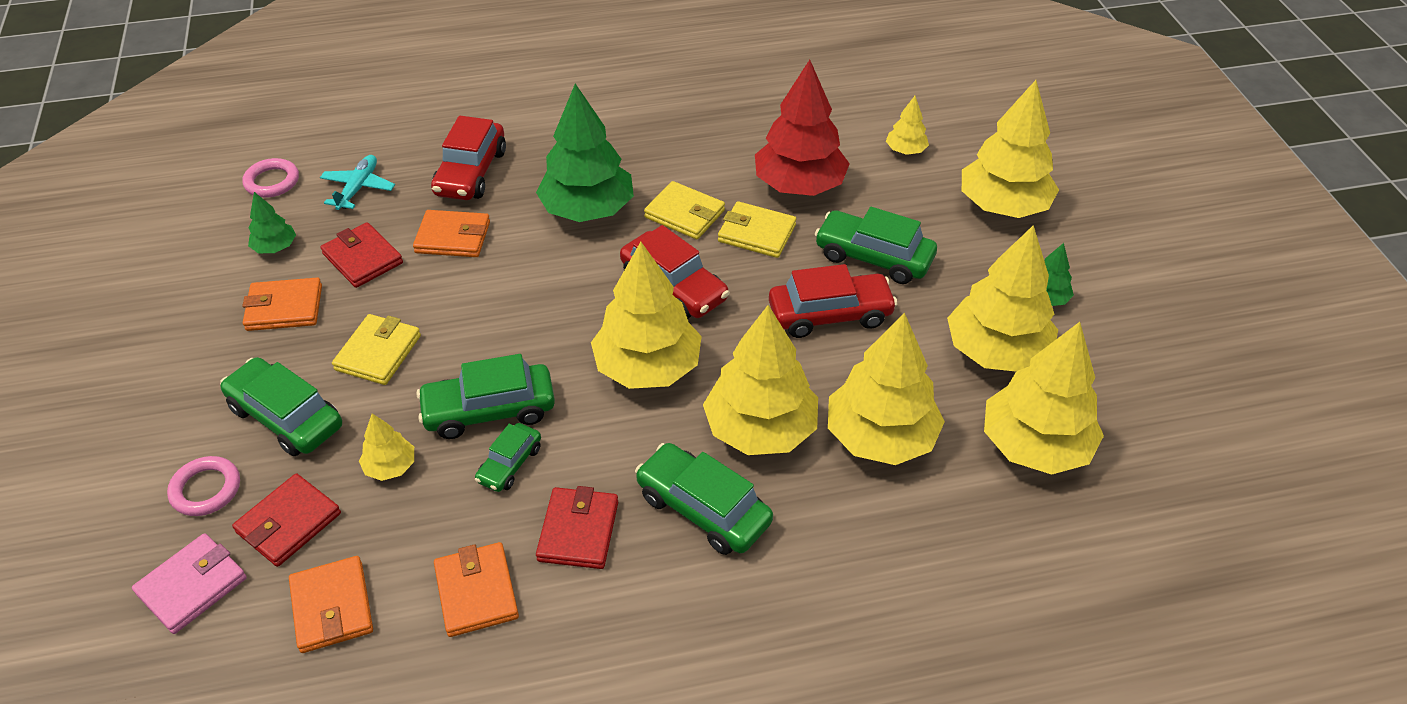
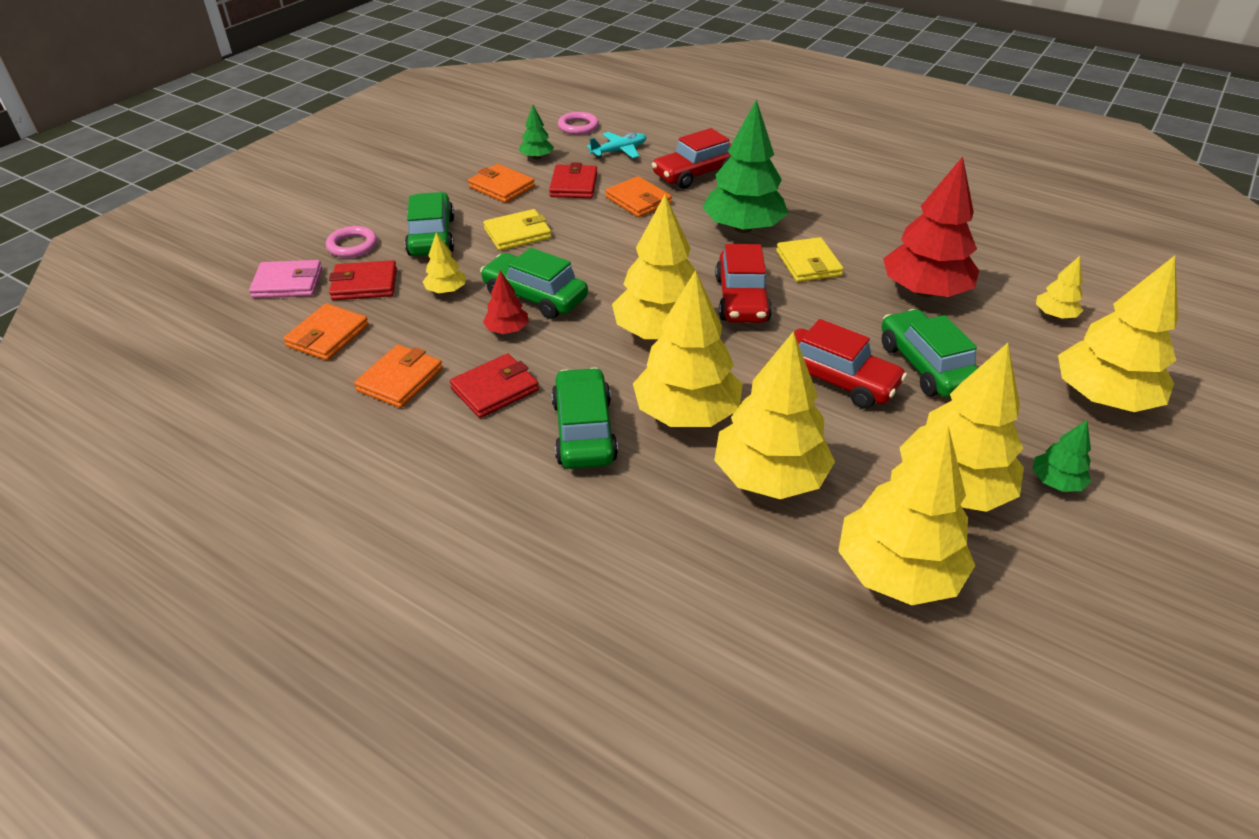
camera: 45 degrees right, 5 degrees down
(510, 464) = (507, 330): green car -> red tree
(756, 233) = (847, 302): yellow wallet -> none

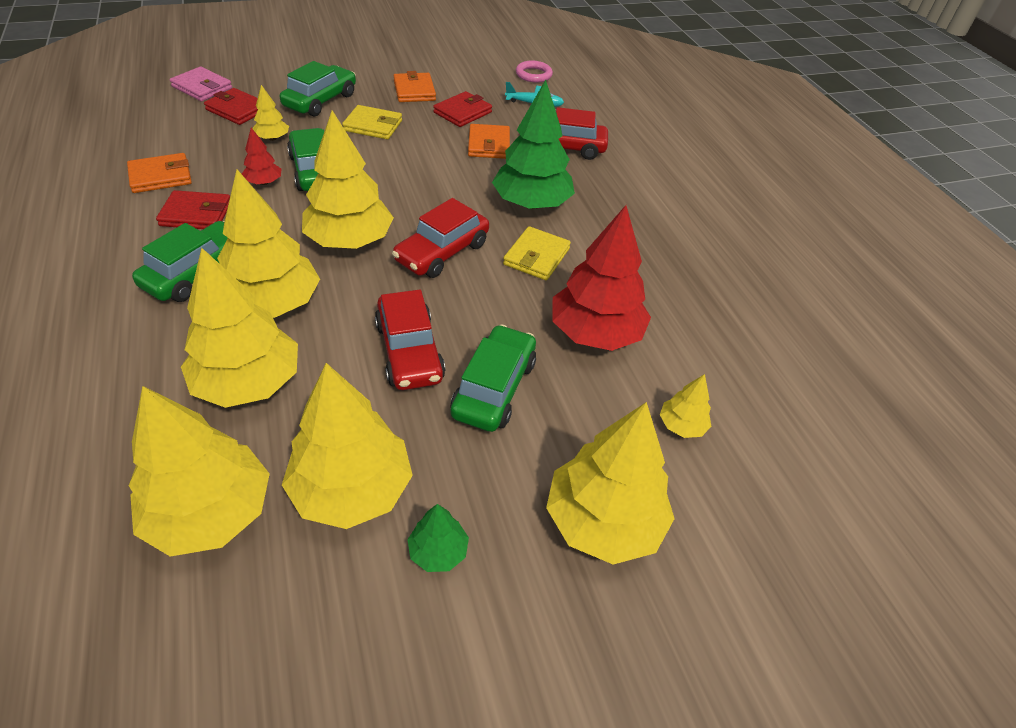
camera: 35 degrees right, 5 degrees up
(328, 336) = (170, 129): orange wallet -> none
(352, 246) = (269, 83): pink ring -> none
(537, 157) = (470, 82): green tree -> none

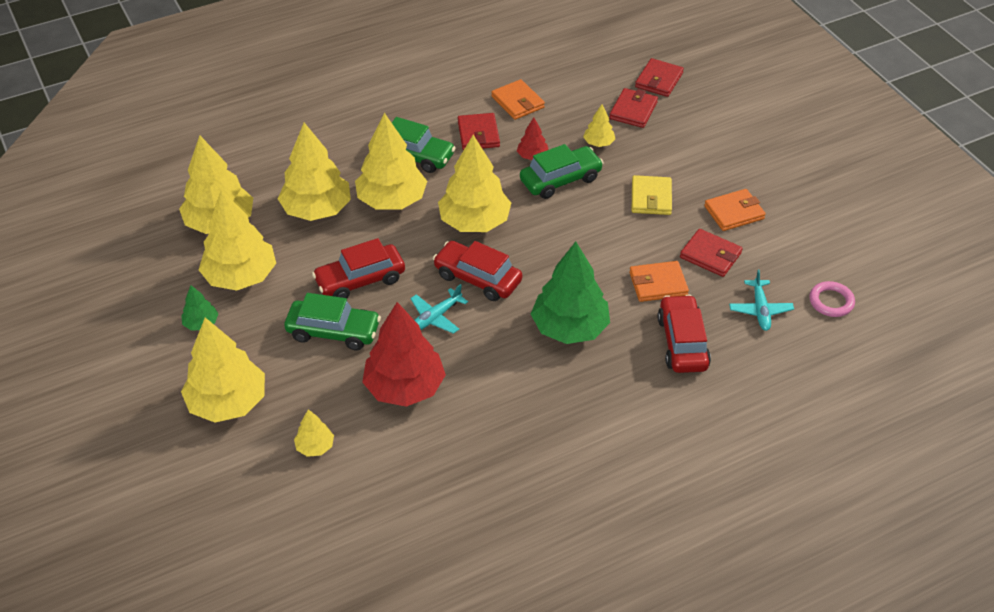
camera: 85 degrees right, 0 degrees up
(202, 87) = (659, 80): pink wallet -> red wallet
(320, 101) = (677, 154): green car -> none
(493, 293) = (435, 317): none -> turquoise plane
(536, 257) = (491, 340): yellow wallet -> none

